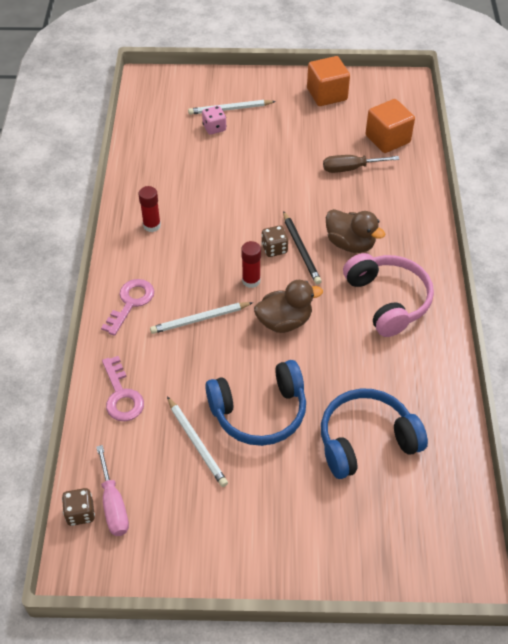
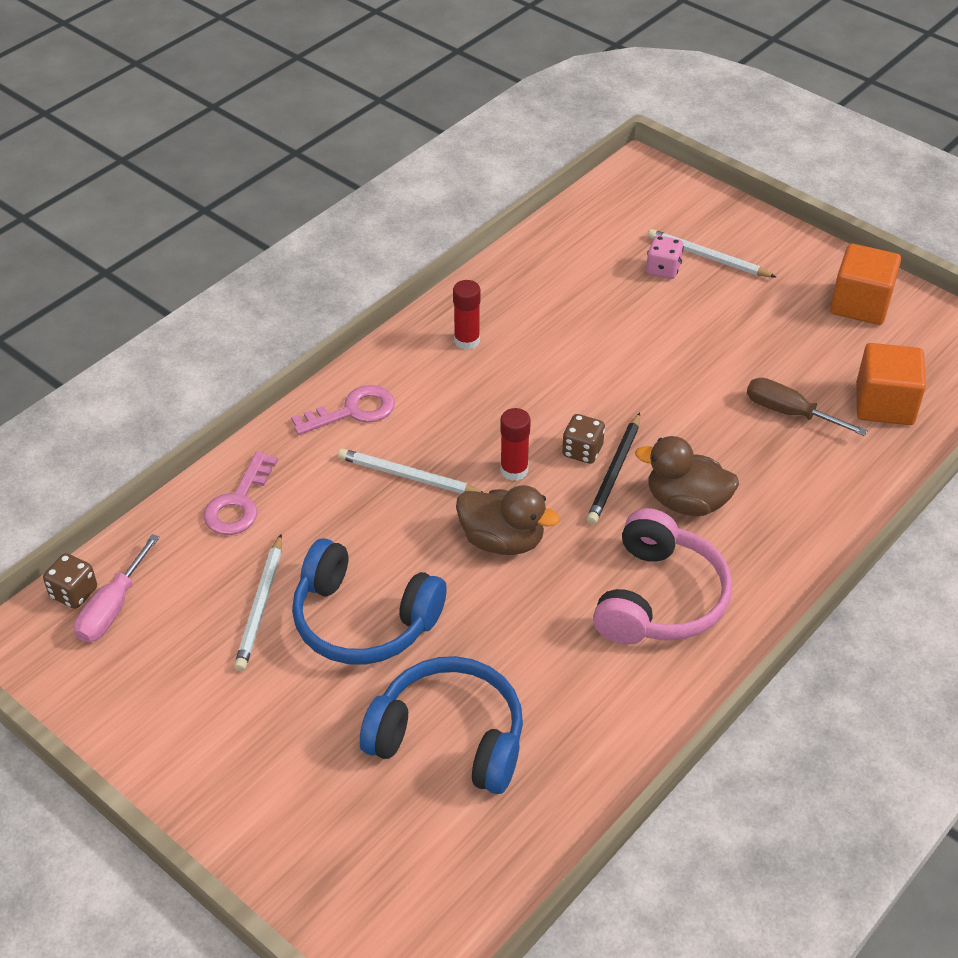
camera: 40 degrees right, 5 degrees down
(350, 244) = (686, 502): brown duck -> brown duck turned 120 degrees clockwise

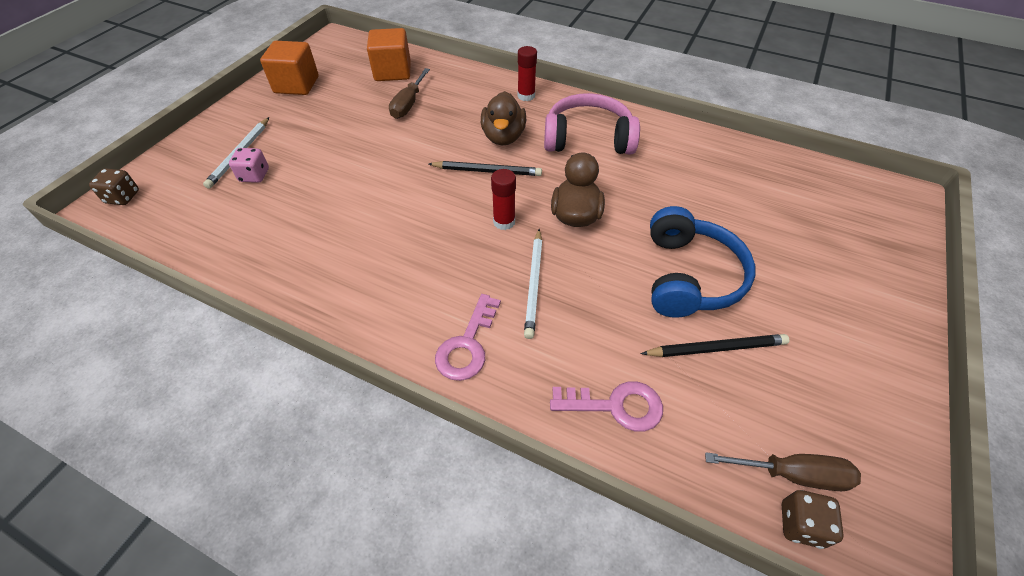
camera: 105 degrees left, 5 degrees up
(112, 608) = (793, 474): pink screwdriver -> brown screwdriver
(261, 605) = (716, 348): white pencil -> black pencil
(353, 411) = (467, 345): pink key -> pink key turned 120 degrees counterclockwise
(449, 738) = (750, 209): blue headphones -> none
(467, 341) = (355, 281): red glue stick -> red glue stick (526, 96)
(582, 451) = (472, 189): brown dice -> brown dice (123, 197)

